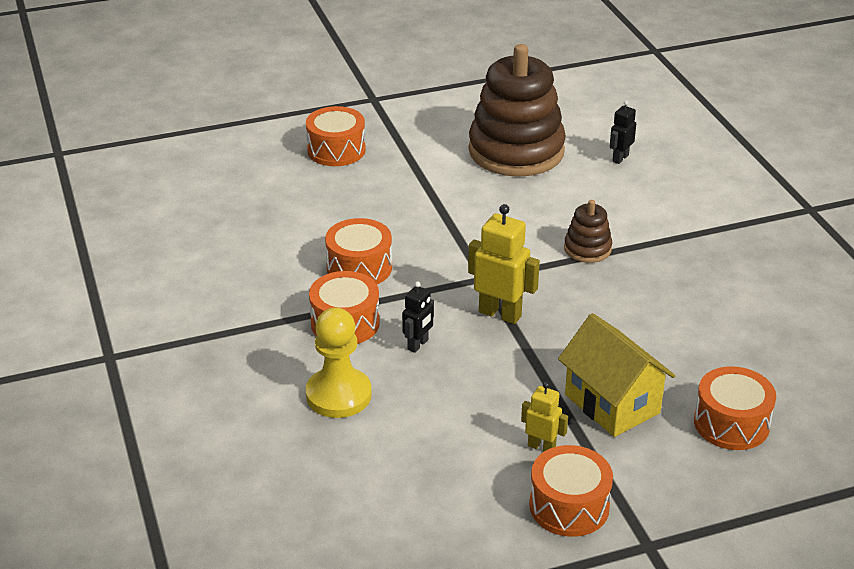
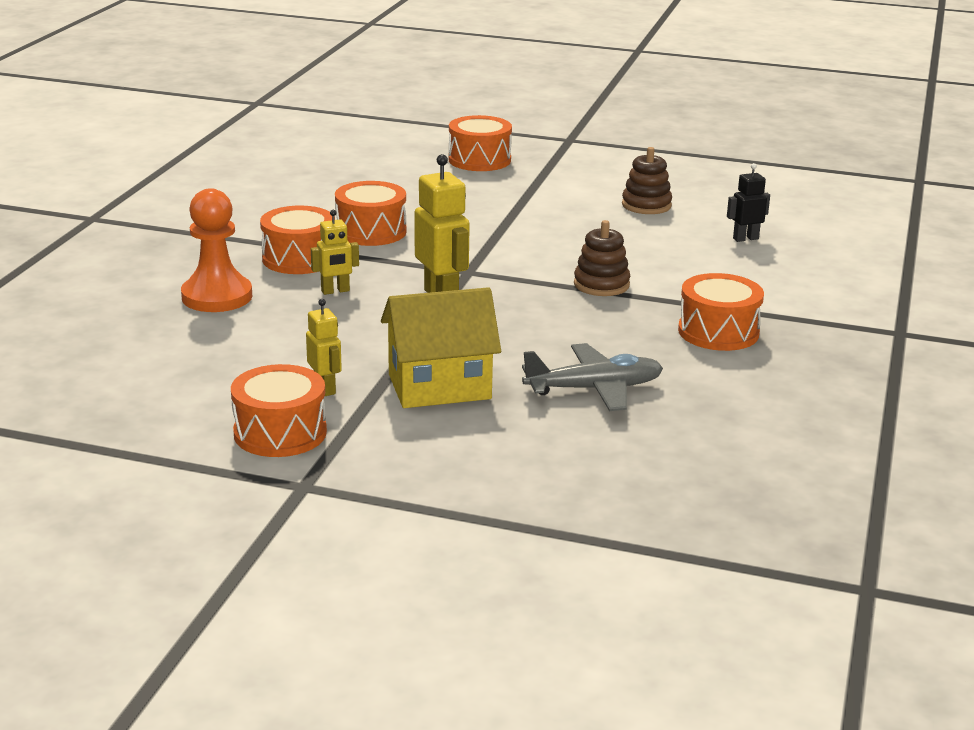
camera: 35 degrees right, 10 degrees down
(338, 395) = (217, 297): yellow pawn -> orange pawn
(418, 345) = (335, 291): black robot -> yellow robot
(516, 151) = (646, 205): brown stacking toy -> brown stacking toy, size x0.45
(612, 404) = (439, 387): yellow house -> yellow house turned 75 degrees clockwise
(706, 354) = (594, 389): none -> grey plane
(731, 423) = (532, 442): orange drum -> orange drum (718, 332)

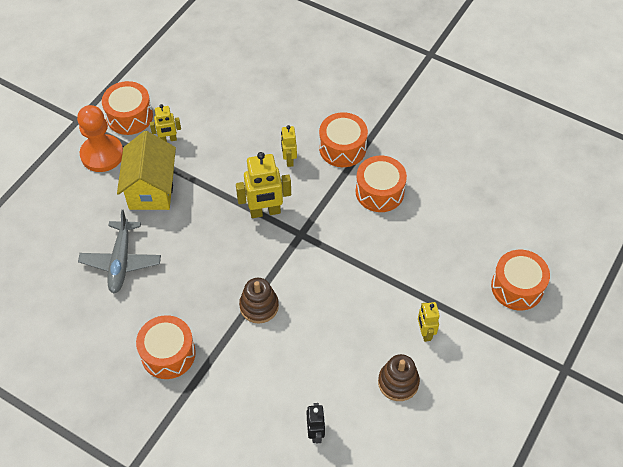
camera: 105 degrees right, 30 degrees up
(217, 297) = (296, 104): orange pawn -> orange pawn (102, 154)
(572, 197) = (425, 333): none -> yellow robot

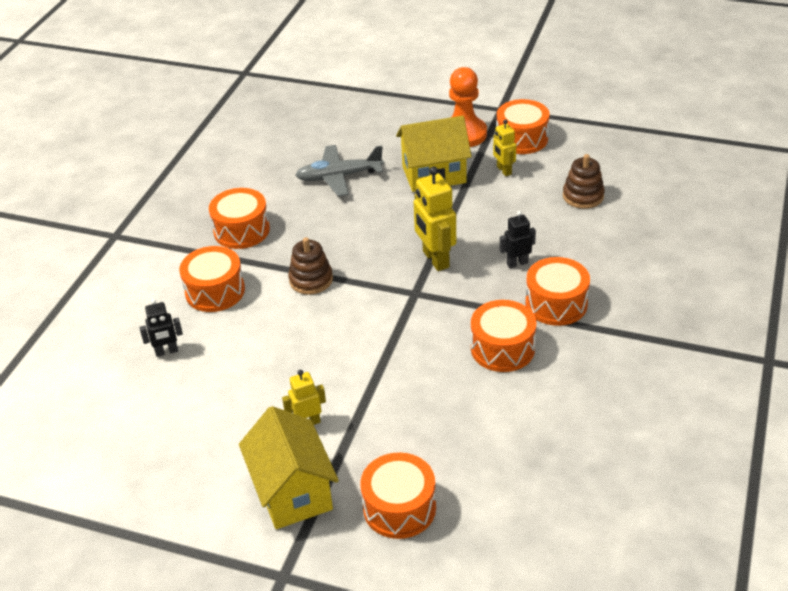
camera: 80 degrees right, 15 degrees down
(248, 385) = (215, 291): none -> orange drum
(289, 160) = (517, 263): yellow robot -> black robot
(398, 382) = (237, 408): brown stacking toy -> brown stacking toy (583, 196)
(491, 352) = (293, 491): none -> yellow house

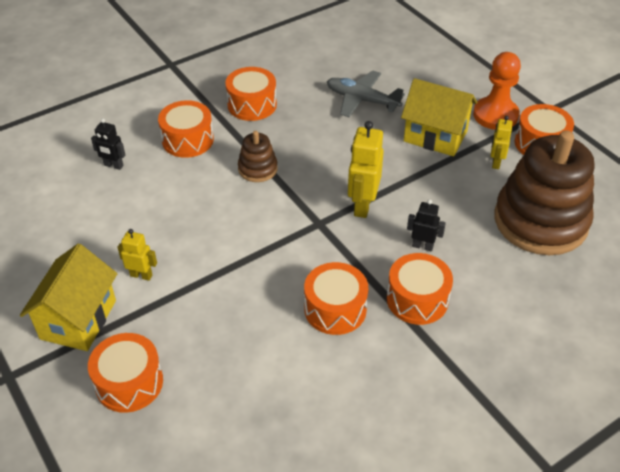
camera: 35 degrees right, 5 degrees up
(583, 196) = (540, 221): brown stacking toy -> brown stacking toy, size x2.22

